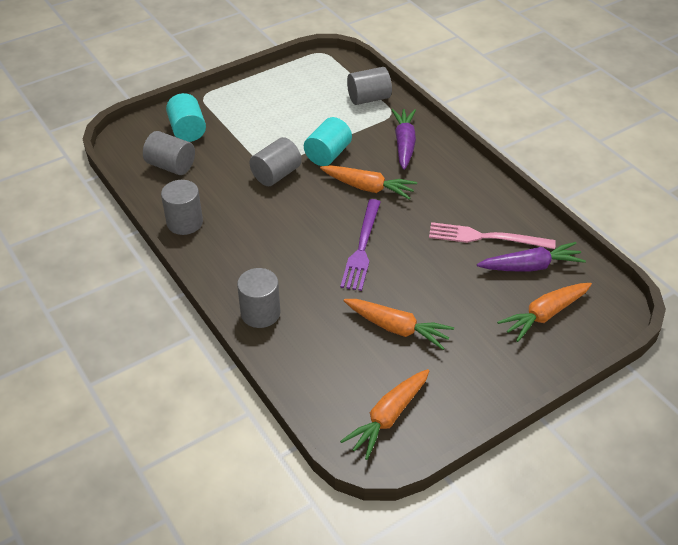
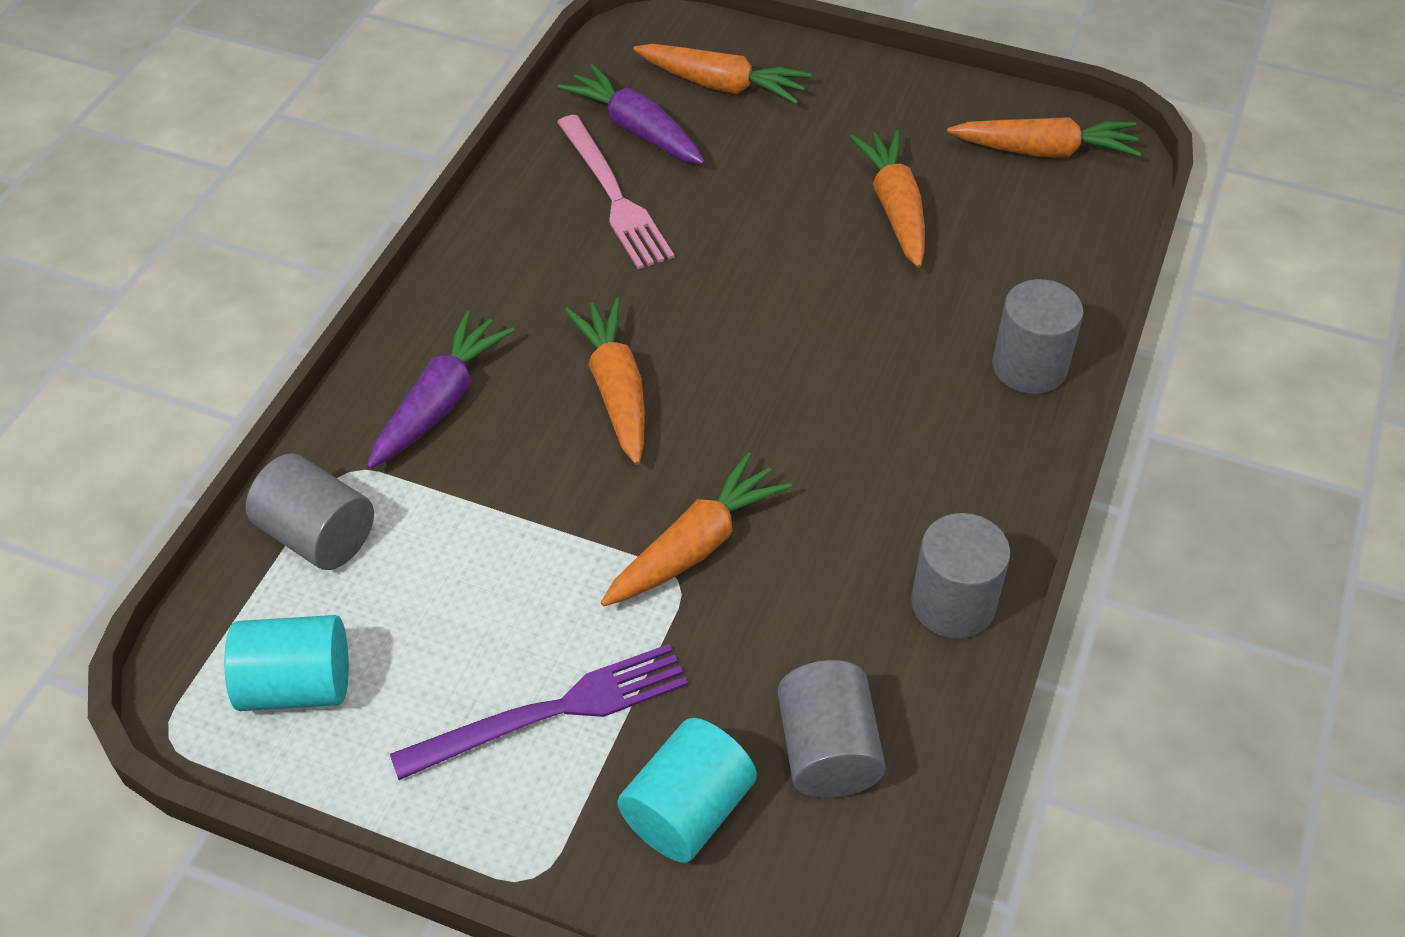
camera: 125 degrees left, 5 degrees up
(276, 174) = (695, 546): grey cylinder -> orange carrot
(328, 154) = (566, 500): turquoise cylinder -> turquoise cylinder (297, 685)
(362, 247) = (773, 323): purple fork -> purple fork (552, 711)
(404, 144) = (441, 402): purple carrot -> purple carrot turned 150 degrees clockwise

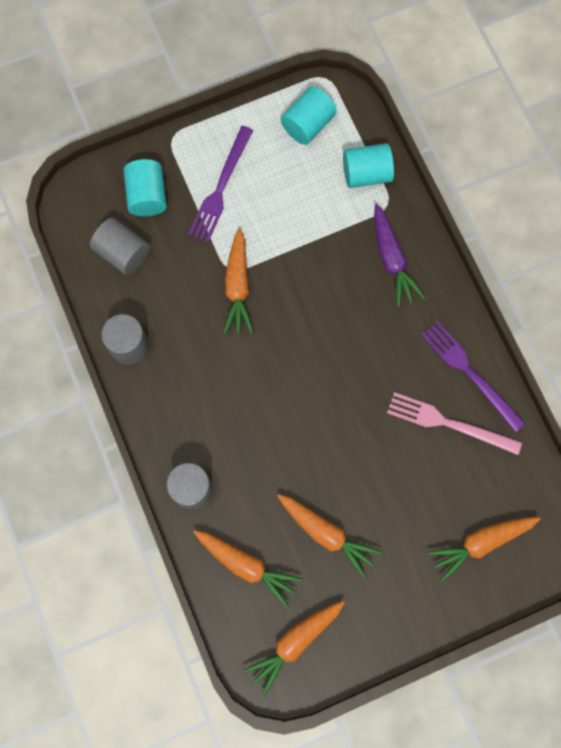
camera: 135 degrees right, 25 degrees up
(318, 535) = (366, 174): grey cylinder -> turquoise cylinder
(520, 220) = (469, 373): none -> purple fork
(616, 389) = (336, 325): orange carrot -> orange carrot (246, 565)
(636, 129) = (485, 474): purple carrot -> none

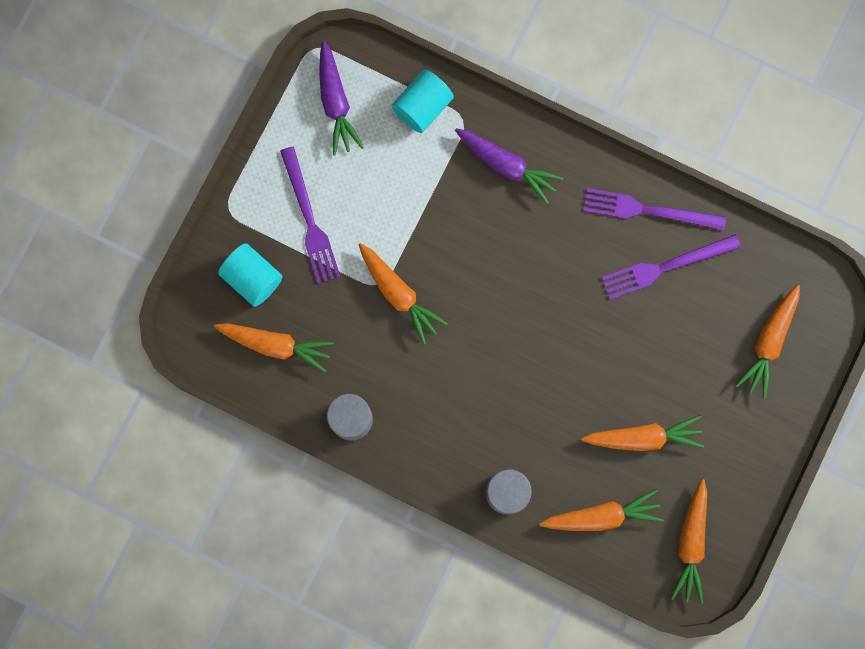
camera: 40 degrees left, 5 degrees up
(123, 253) = (276, 345): grey cylinder -> orange carrot
(308, 124) = (335, 103): turquoise cylinder -> purple carrot
(448, 423) = (665, 267): pink fork -> purple fork

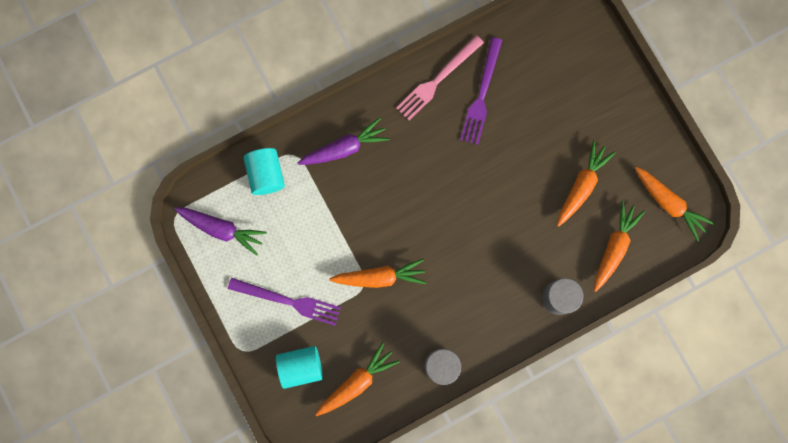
camera: 55 degrees left, 0 degrees up
(648, 210) = (437, 80): purple fork -> pink fork
(768, 342) = (574, 66): orange carrot -> none

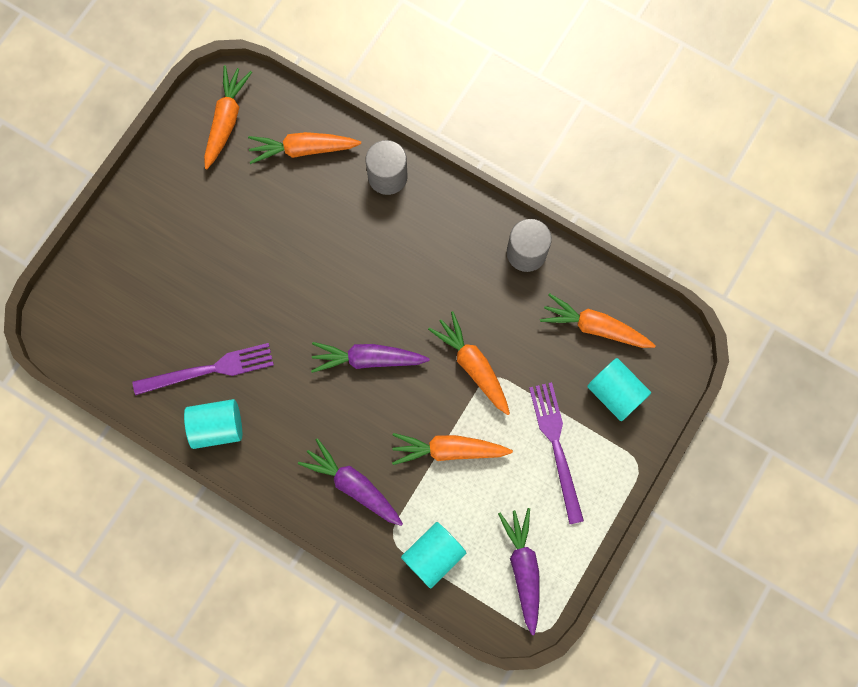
camera: 120 degrees left, 5 degrees down
(427, 206) = (367, 359): none -> purple carrot
(437, 80) = (217, 427): pink fork -> turquoise cylinder
(581, 186) = (255, 214): orange carrot -> orange carrot (448, 450)

